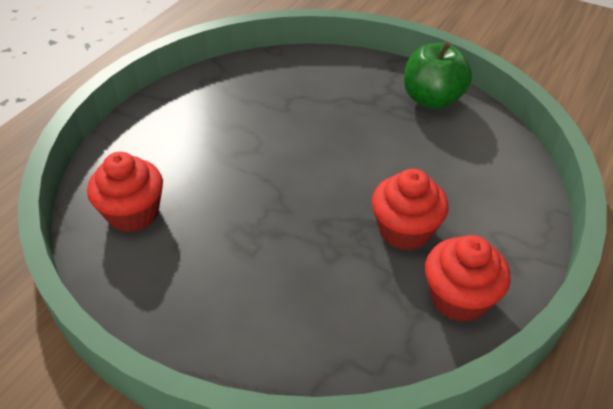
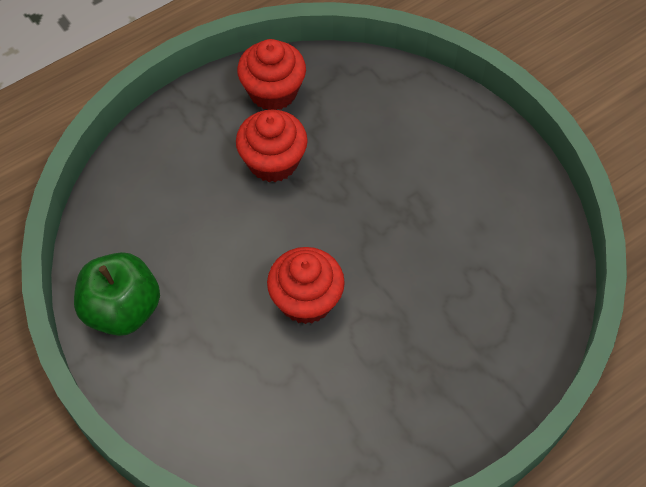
camera: 155 degrees left, 15 degrees up
(133, 213) = (513, 279): red cupcake -> red cupcake (306, 300)

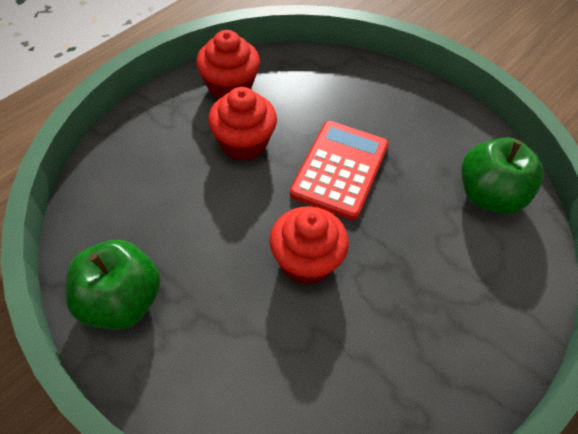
camera: 15 degrees left, 5 degrees down
(367, 207) = (340, 169): none -> red calculator
(518, 261) = (489, 196): none -> green apple

